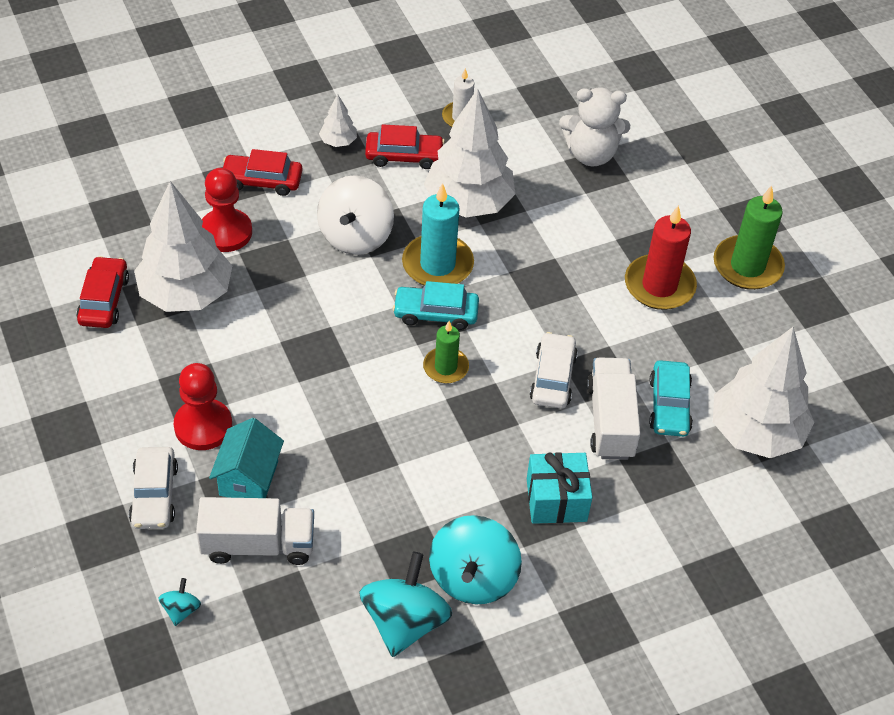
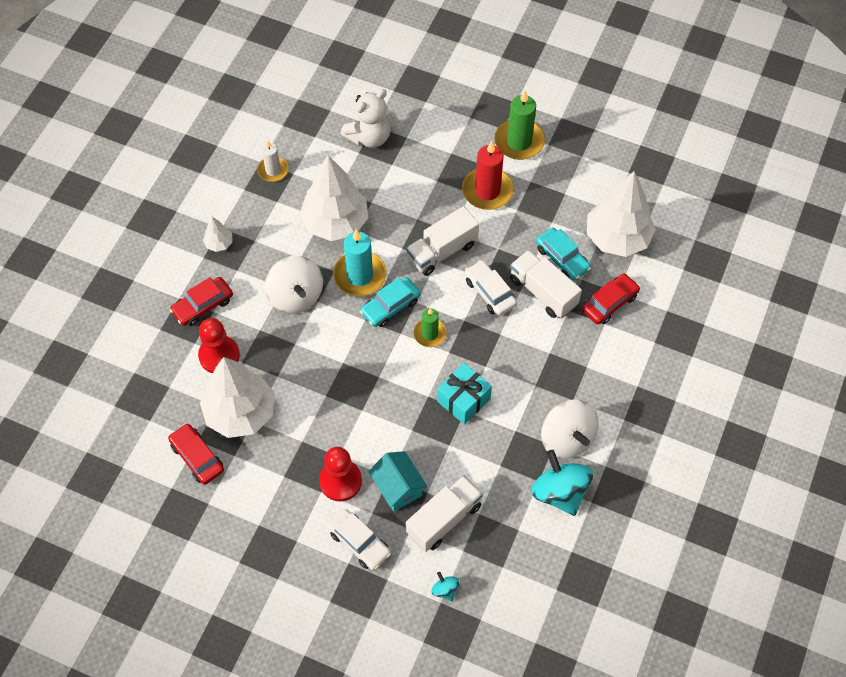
camera: 40 degrees left, 10 degrees up
(404, 156) = (267, 222): red car -> red car (609, 303)
(473, 578) = (567, 438): turquoise spinning top -> white spinning top
(546, 304) = (442, 251): none -> white truck
(556, 500) = (562, 360): turquoise gift -> turquoise gift (463, 400)

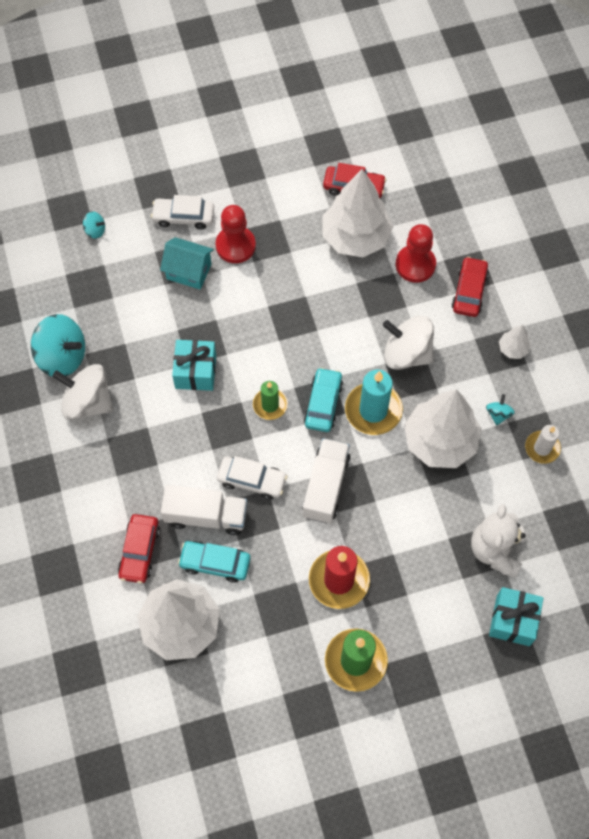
camera: 140 degrees right, 5 degrees up
(278, 211) = (498, 414): none -> turquoise spinning top
(400, 95) = (513, 620): none -> turquoise gift
(444, 519) = (135, 275): white truck -> none

